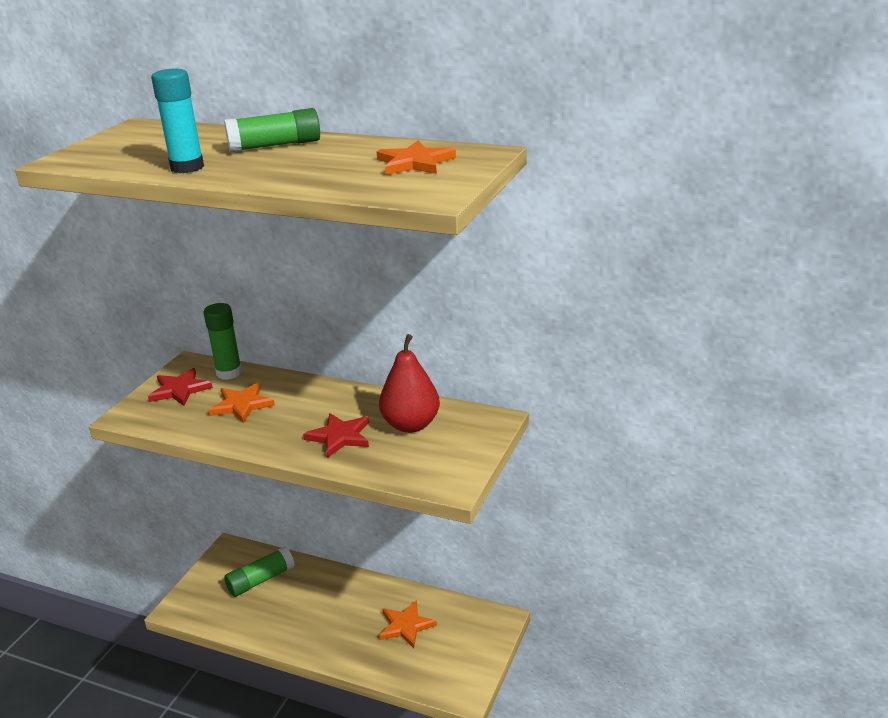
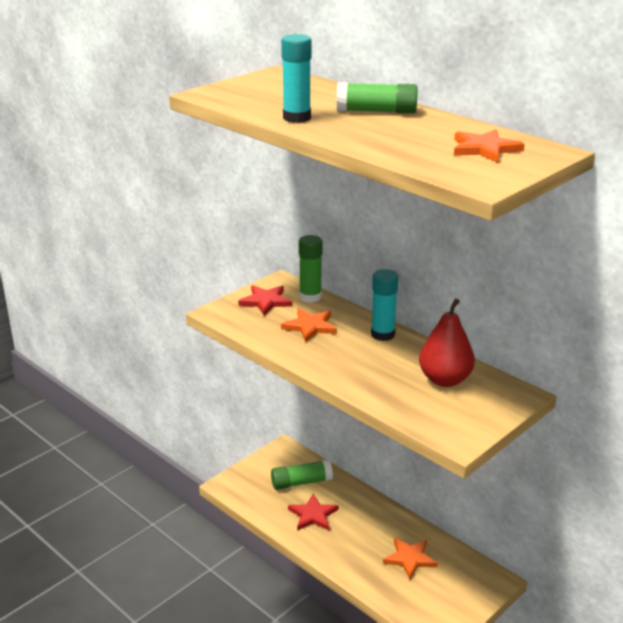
camera: 20 degrees right, 0 degrees up
(325, 394) = (383, 334): none -> turquoise glue stick
(340, 437) = (380, 374): red star -> red star (313, 515)

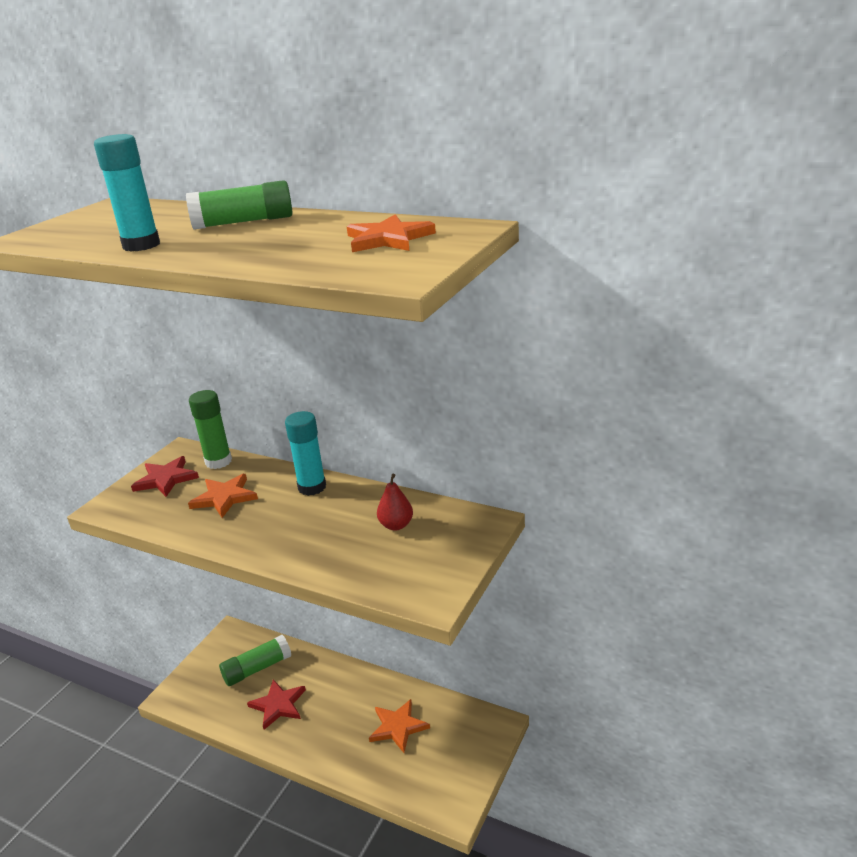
camera: 15 degrees left, 0 degrees up
(445, 380) = (396, 525): red pear -> red pear, size x0.56

